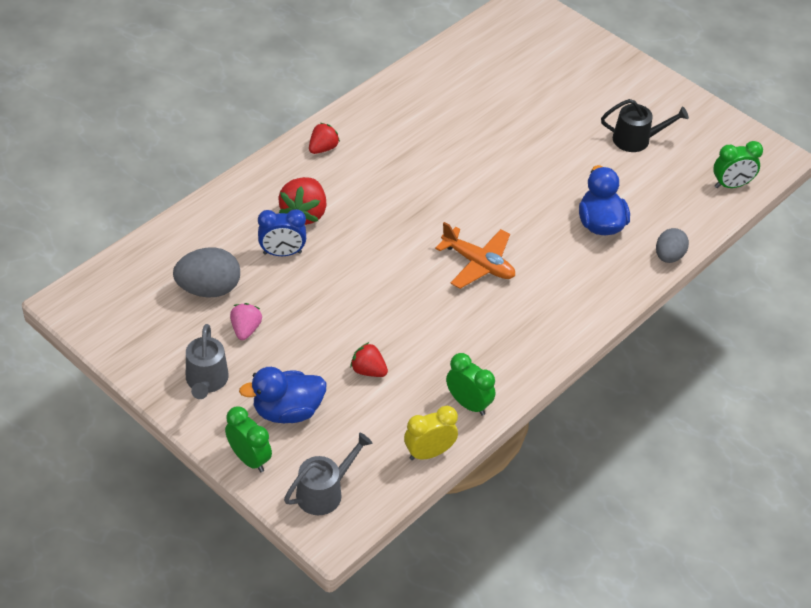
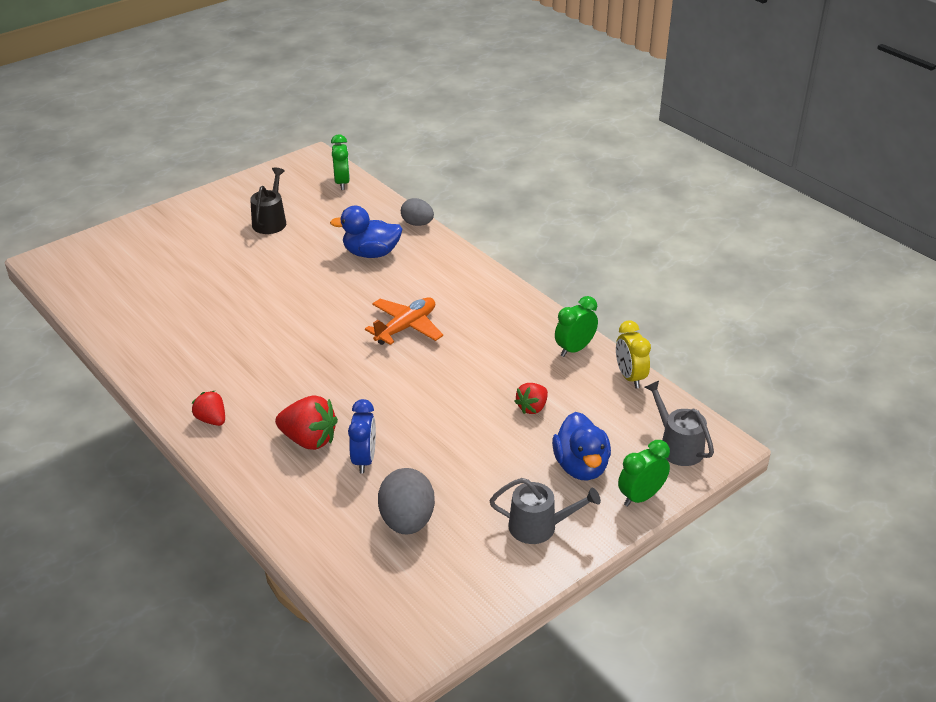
camera: 80 degrees left, 10 degrees down
(245, 329) = (470, 493): pink strawberry -> none

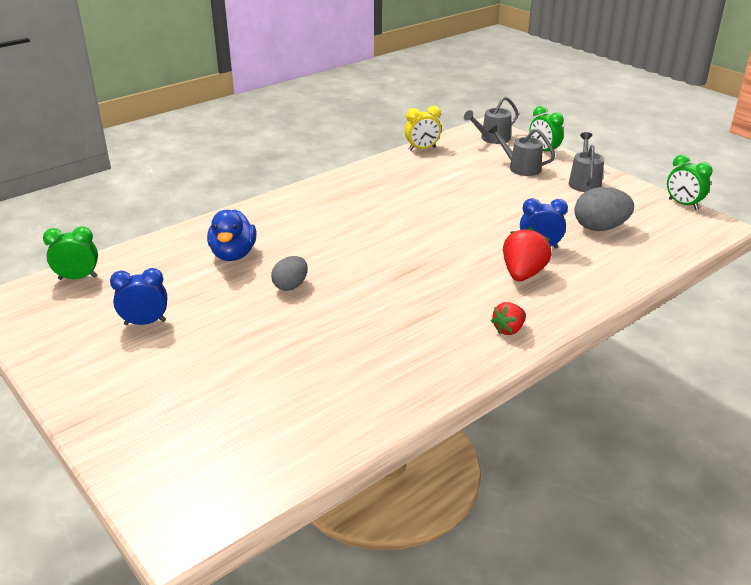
camera: 90 degrees left, 5 degrees down
(270, 221) = (145, 322): black watering can -> blue clock
(406, 327) = (360, 233): orange plane -> none
(417, 224) = (185, 231): grey egg -> grey egg (290, 286)
(532, 408) = (462, 182): red strawberry -> none
(574, 349) = (390, 165): green clock -> green clock (683, 204)
(581, 466) = (521, 167): blue duck -> grey watering can

